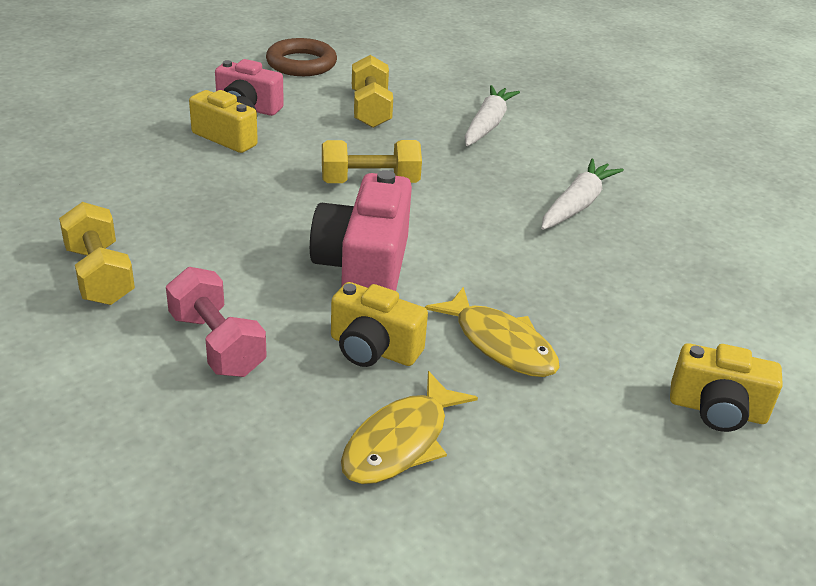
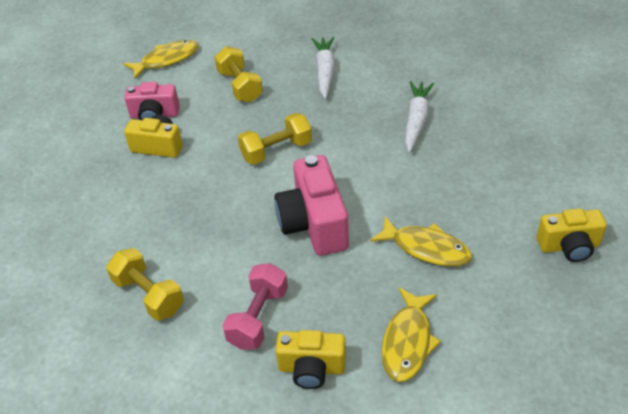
camera: 15 degrees left, 10 degrees up
(217, 344) = (258, 317): pink dumbbell -> pink dumbbell turned 75 degrees clockwise
(301, 63) = (167, 60): brown ring -> yellow fish
(373, 349) = (354, 283): yellow camera -> yellow camera (311, 368)

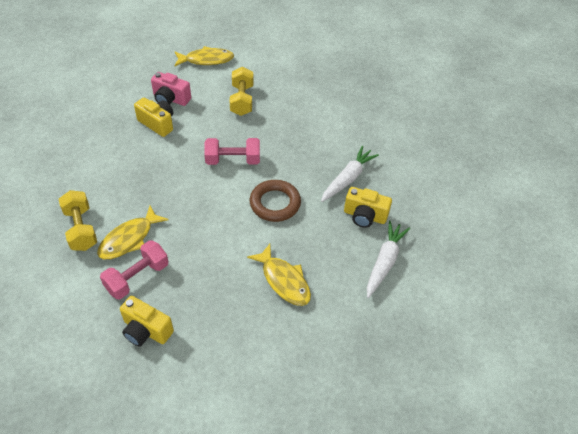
camera: 20 degrees right, 5 degrees up
(276, 151) = (233, 160): yellow dumbbell -> pink dumbbell
(314, 224) = (220, 226): pink camera -> none
(324, 71) = (309, 112): white carrot -> white carrot (384, 262)
(357, 175) = (275, 203): none -> brown ring
(407, 341) = (222, 343): yellow fish -> yellow fish (129, 239)
(569, 246) = (388, 328): yellow camera -> yellow camera (364, 216)

